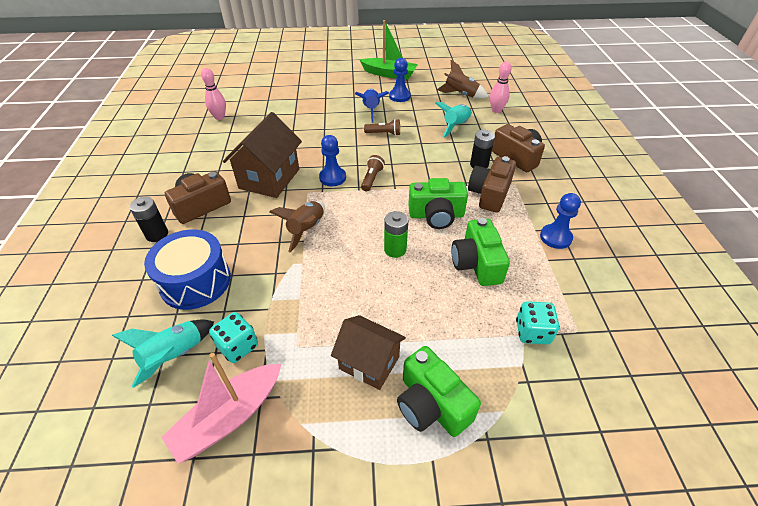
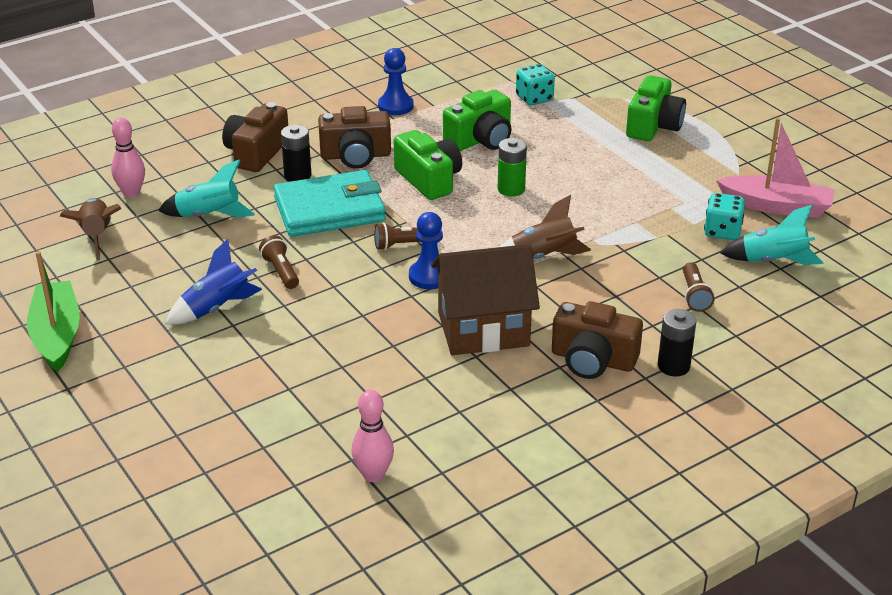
camera: 120 degrees left, 10 degrees down
(195, 281) = (694, 295): blue drum -> brown flashlight
(369, 363) = (654, 162): brown house -> none
(399, 96) = (145, 295): blue pawn -> none
(431, 165) = (329, 209): none -> turquoise wallet

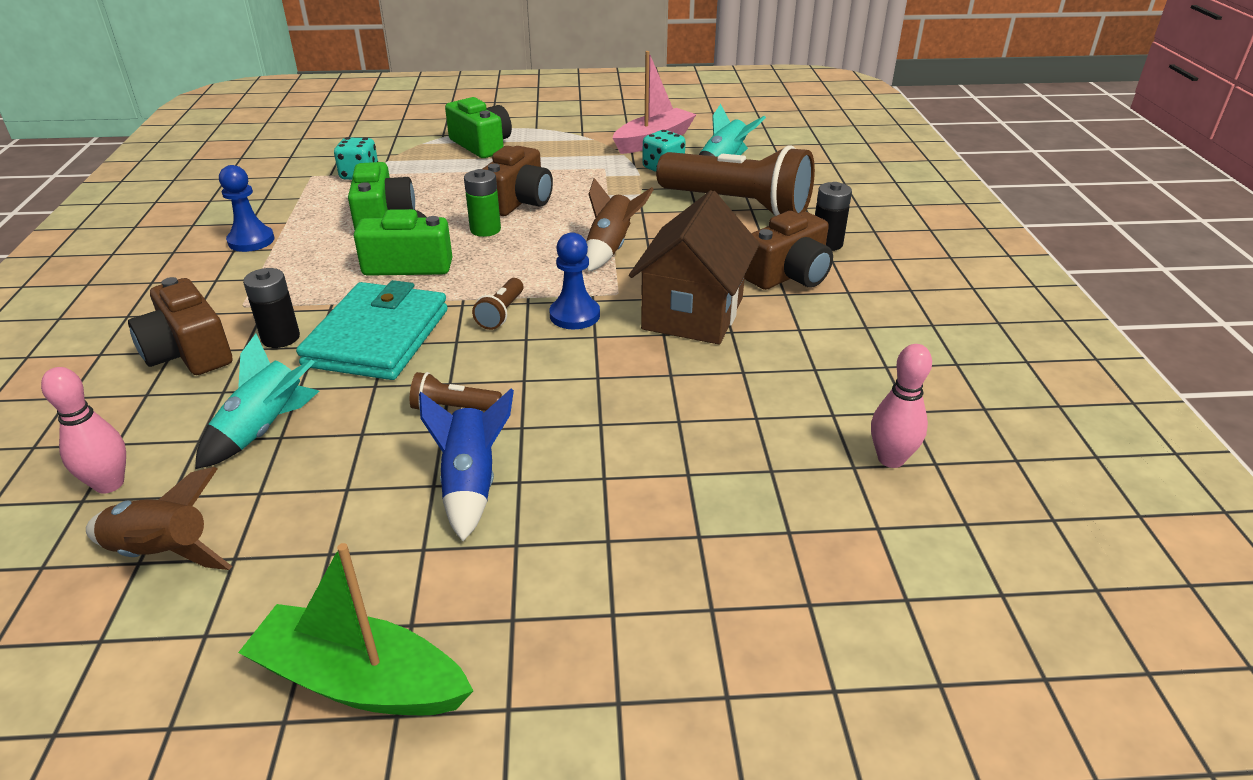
camera: 60 degrees left, 0 degrees up
(355, 156) = (302, 290): brown camera -> brown camera (518, 201)
(694, 295) = (737, 205): brown flashlight -> brown flashlight, size x2.48

